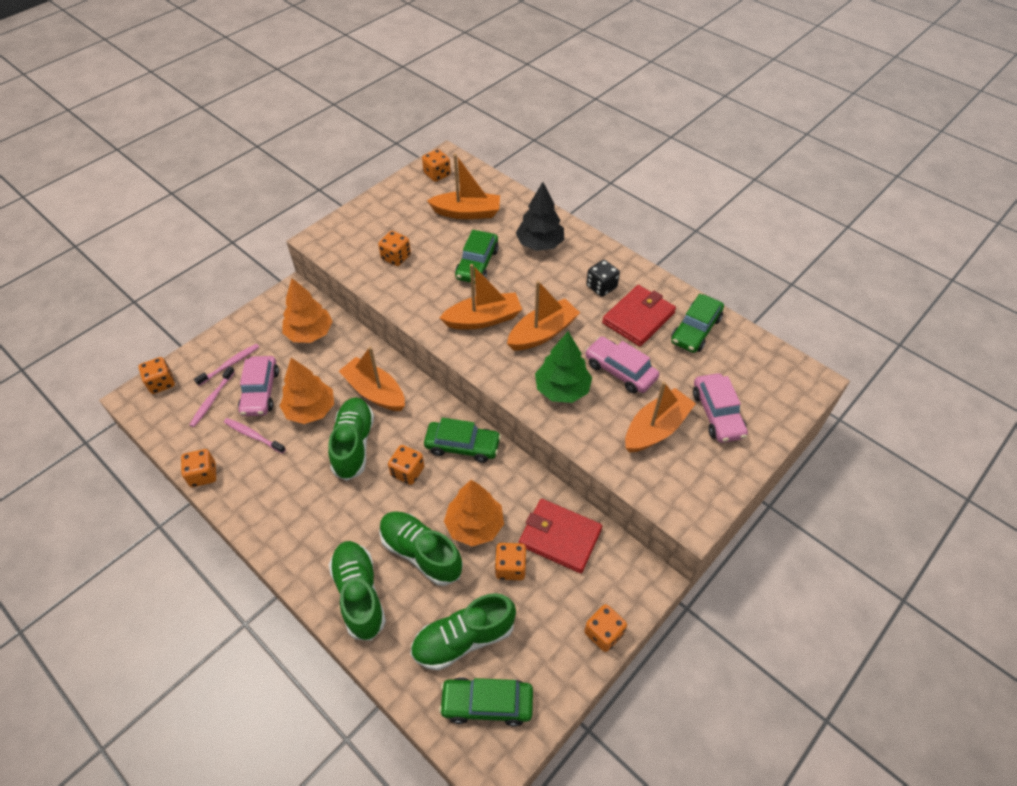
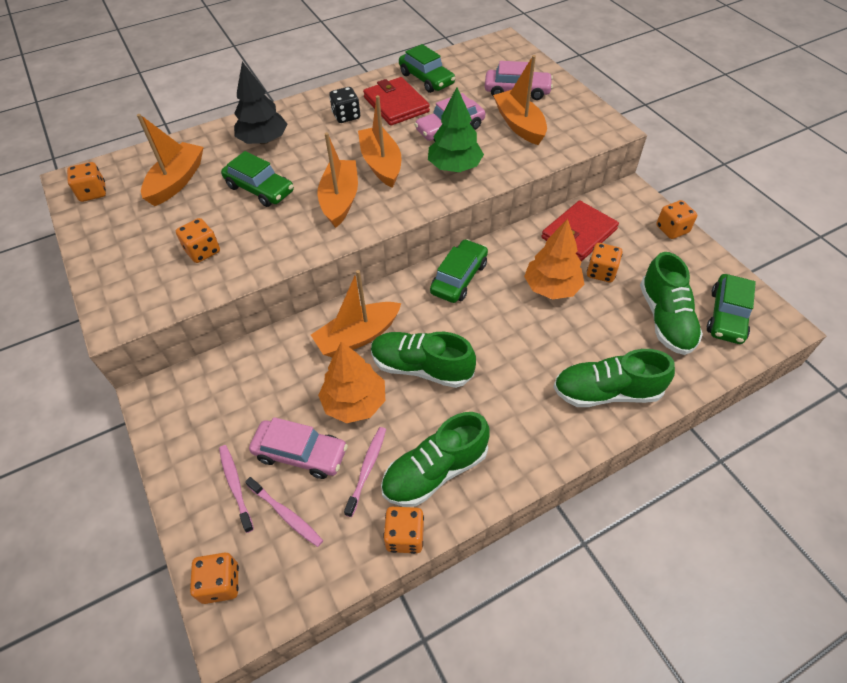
camera: 70 degrees left, 0 degrees up
(253, 436) = (367, 469): pink toothbrush -> pink toothbrush turned 150 degrees clockwise
(310, 333) = (234, 386): orange tree -> none
(407, 472) = (474, 327): orange dice -> none
(421, 553) = (571, 333): green shoe -> green shoe (435, 471)

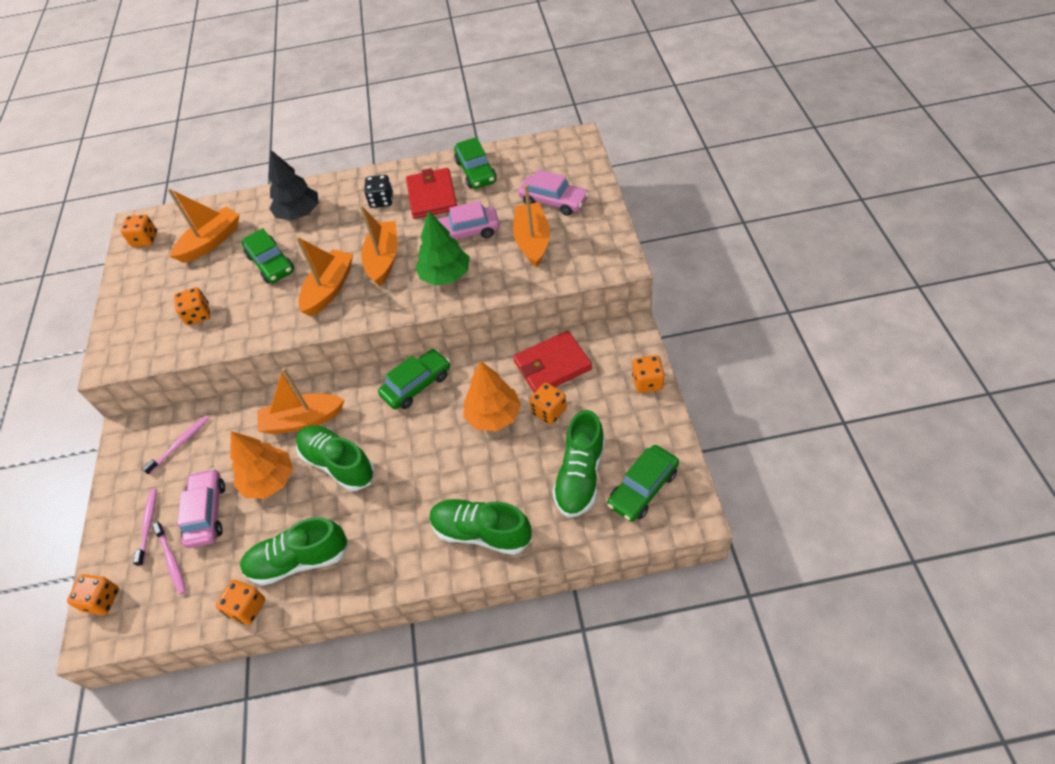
camera: 25 degrees right, 0 degrees up
(300, 453) = (207, 513): pink car -> pink car turned 135 degrees counterclockwise
(367, 469) = (248, 542): pink toothbrush -> pink toothbrush (180, 444)

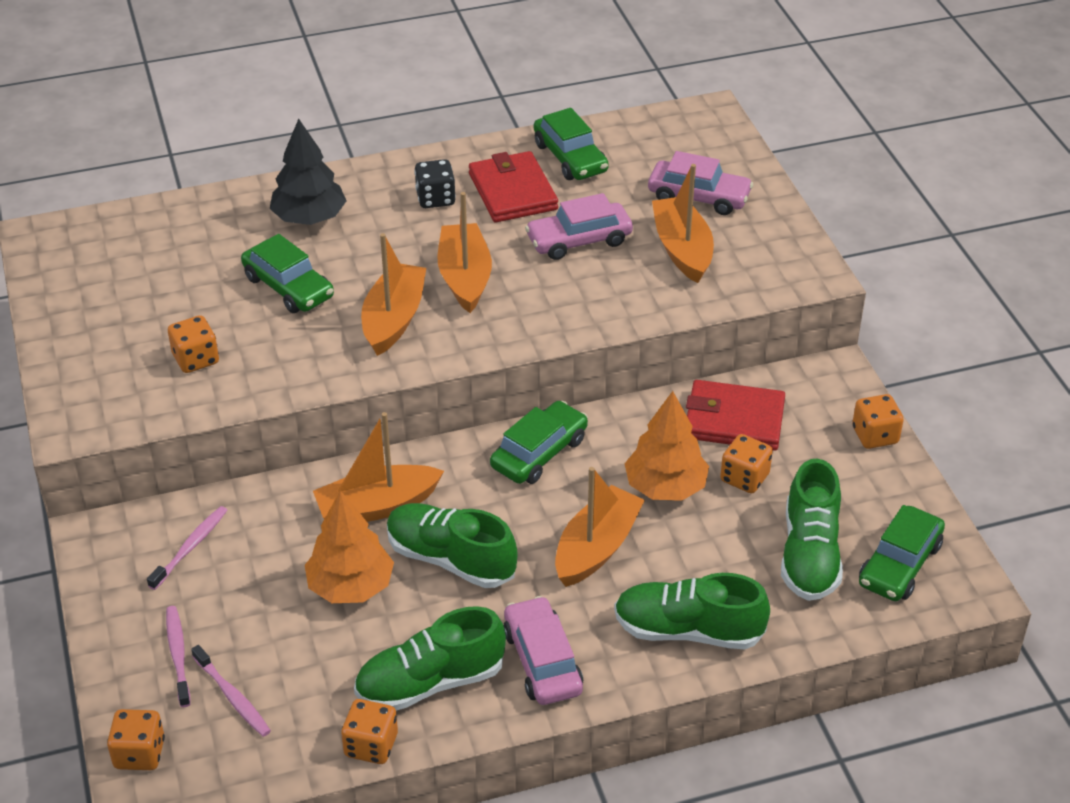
camera: 15 degrees left, 10 degrees down
(145, 239) = (65, 258): orange dice -> none
(207, 513) = (266, 633): pink car -> pink car (542, 661)
(211, 242) = (179, 259): orange boat -> orange boat (596, 548)
(445, 276) = (566, 297): green tree -> none
(552, 365) = (734, 420): red wallet -> red wallet turned 45 degrees clockwise

